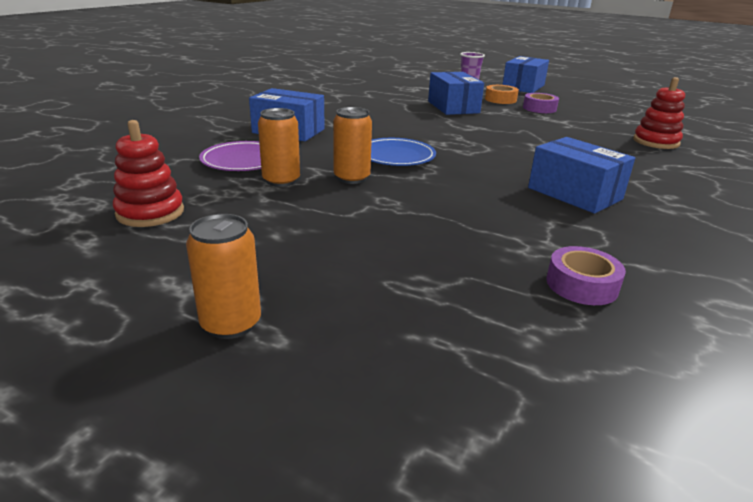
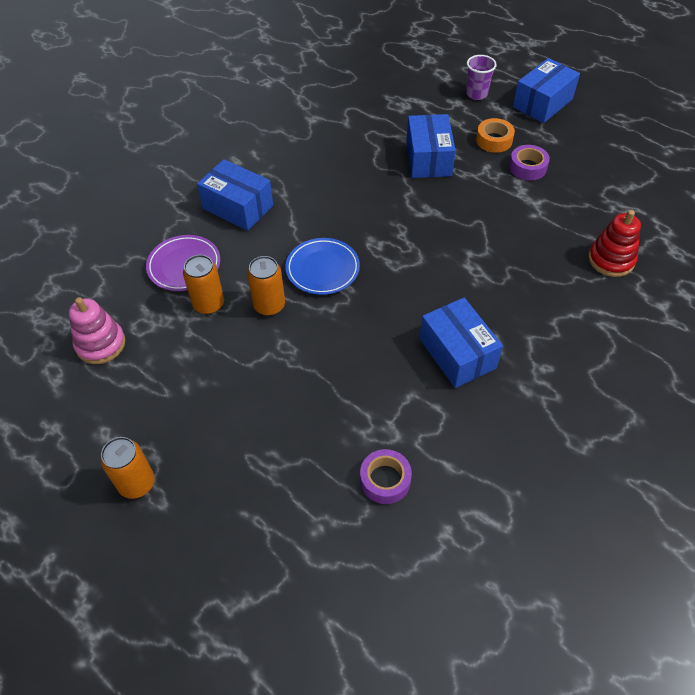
camera: 15 degrees right, 25 degrees up
(150, 213) = (100, 344): red stacking toy -> pink stacking toy

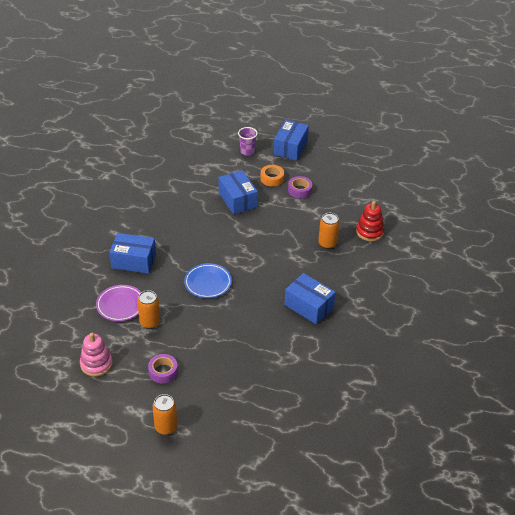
camera: 25 degrees left, 10 degrees down
(269, 305) = (187, 312): orange can -> orange can (327, 243)
(385, 480) = (301, 381): purple tape -> purple tape (163, 371)

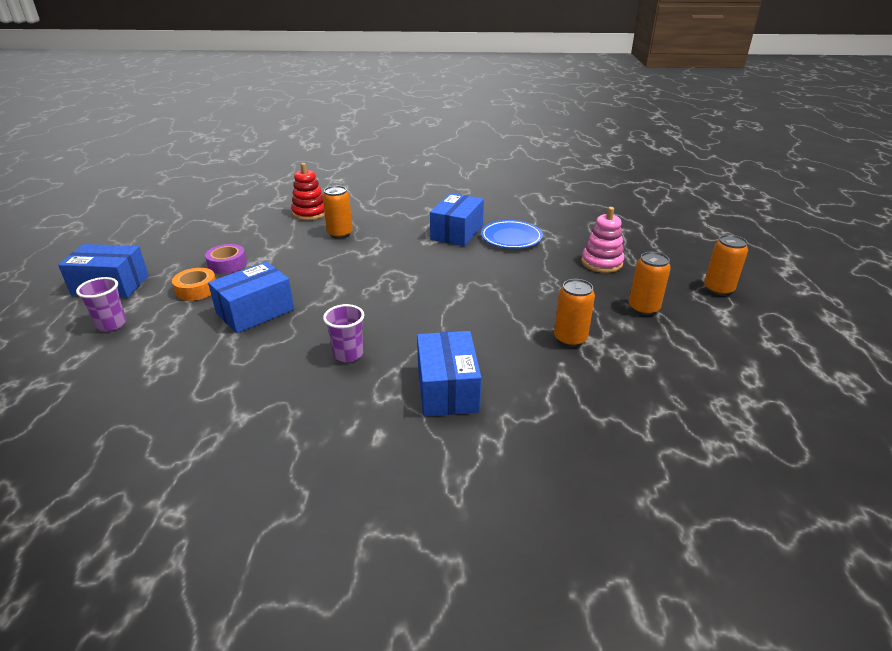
camera: 105 degrees left, 10 degrees down
(96, 364) = (690, 370): pink stacking toy -> pink stacking toy (601, 263)
(120, 305) = (558, 377): purple plate -> none
(163, 371) = (643, 308): purple tape -> orange can
(180, 230) = (348, 354): none -> purple cup
(208, 283) = (458, 305): blue plate -> blue plate (511, 238)

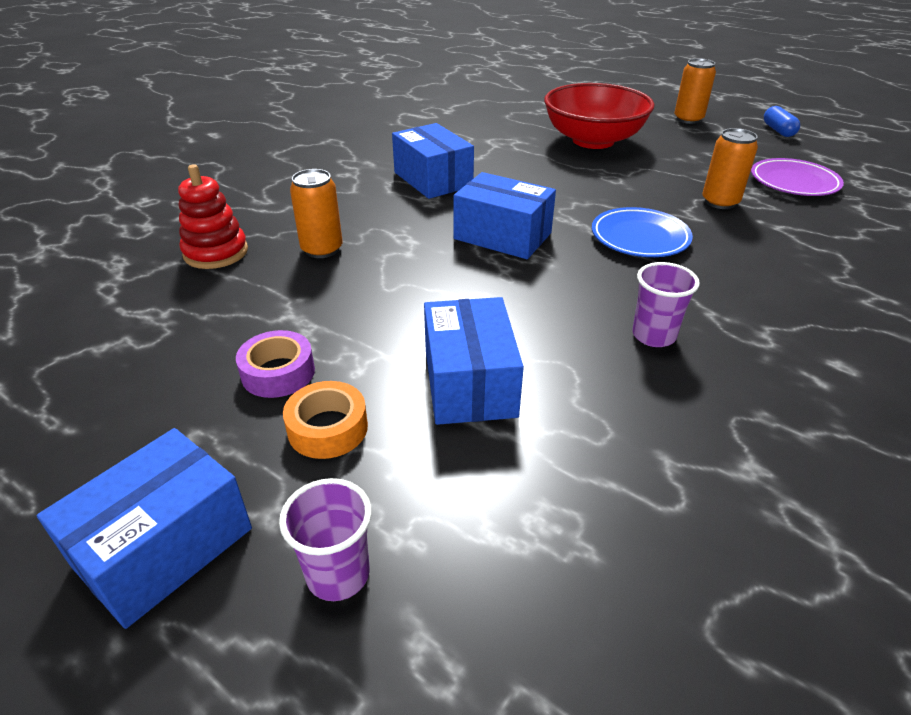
camera: 55 degrees left, 5 degrees up
(447, 389) = (770, 293): blue box -> blue box (502, 236)
(511, 238) = (487, 158): blue plate -> blue plate (639, 238)
(601, 263) = (593, 140): pink stacking toy -> red bowl
(643, 308) = (693, 155): orange can -> none
(663, 366) = (794, 182): none -> purple plate
(775, 337) = (778, 130): none -> blue capsule

